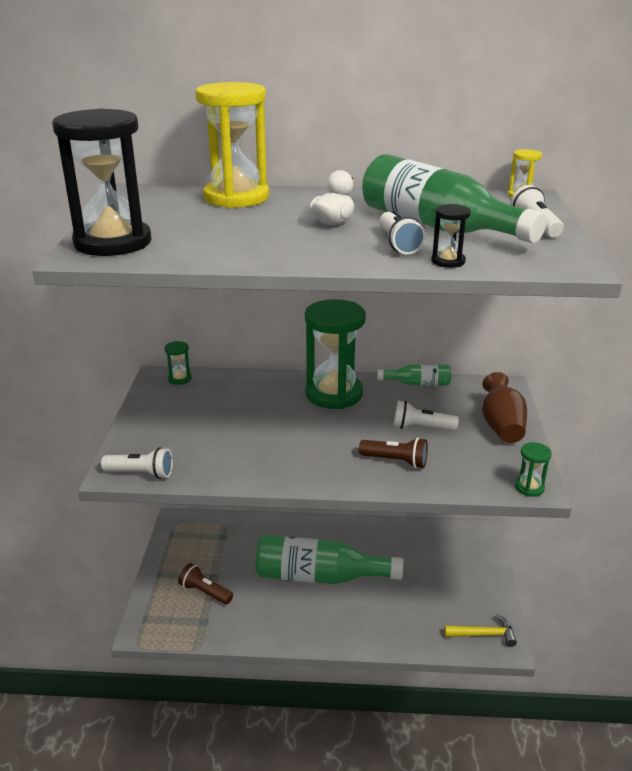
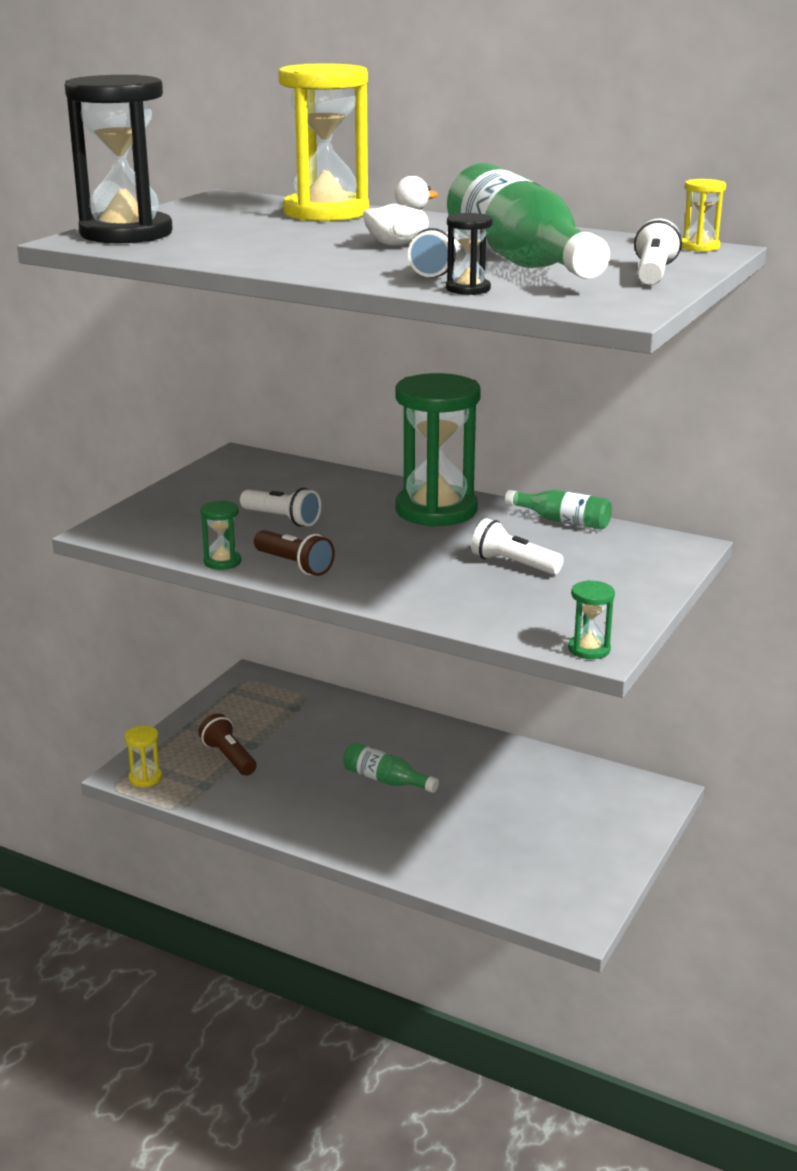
camera: 25 degrees right, 5 degrees down
(141, 473) = (130, 537): white flashlight -> white flashlight (282, 519)
(157, 630) = (145, 778): none -> yellow hourglass
(179, 379) = (260, 462): green hourglass -> green hourglass (222, 562)
(319, 576) = (385, 780): green bottle -> green bottle, size x0.48
(395, 461) = (440, 588): brown flashlight -> brown flashlight (294, 565)
(484, 634) = (559, 902): yellow hammer -> none
(501, 426) = (627, 584): brown vase -> none

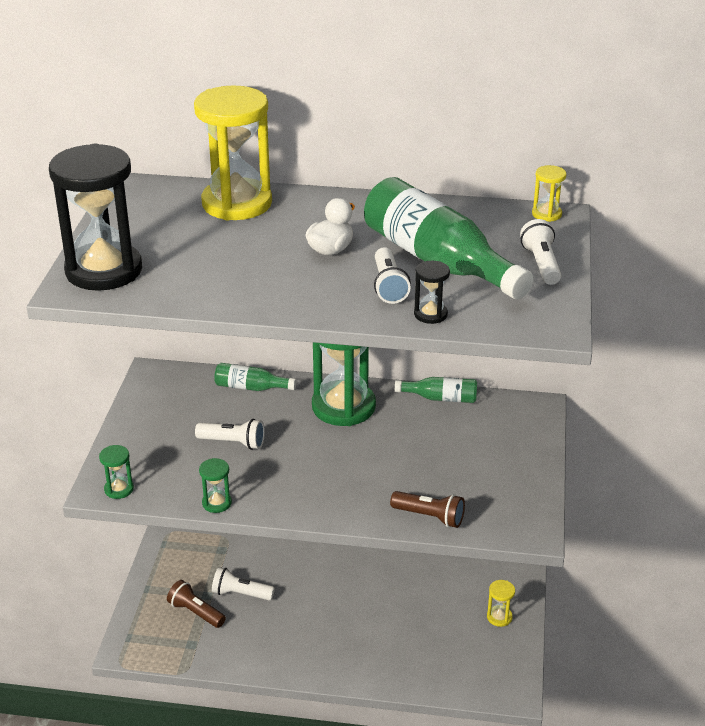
camera: 20 degrees left, 10 degrees up
(145, 778) = (141, 650): yellow hourglass -> yellow hourglass (499, 617)
(294, 565) = (273, 493): brown flashlight -> brown flashlight (429, 517)
(385, 780) = (324, 603): green bottle -> green bottle (251, 387)
(513, 564) = (431, 455): white flashlight -> white flashlight (241, 594)
(589, 649) = (526, 532): green hourglass -> green hourglass (119, 489)

